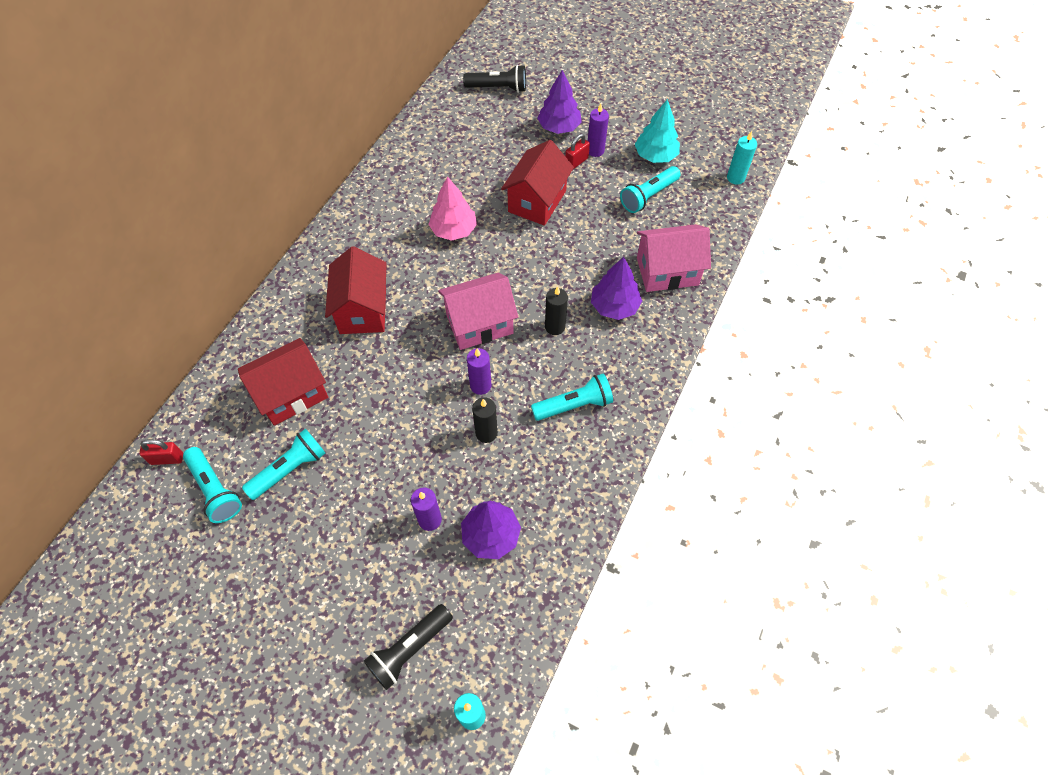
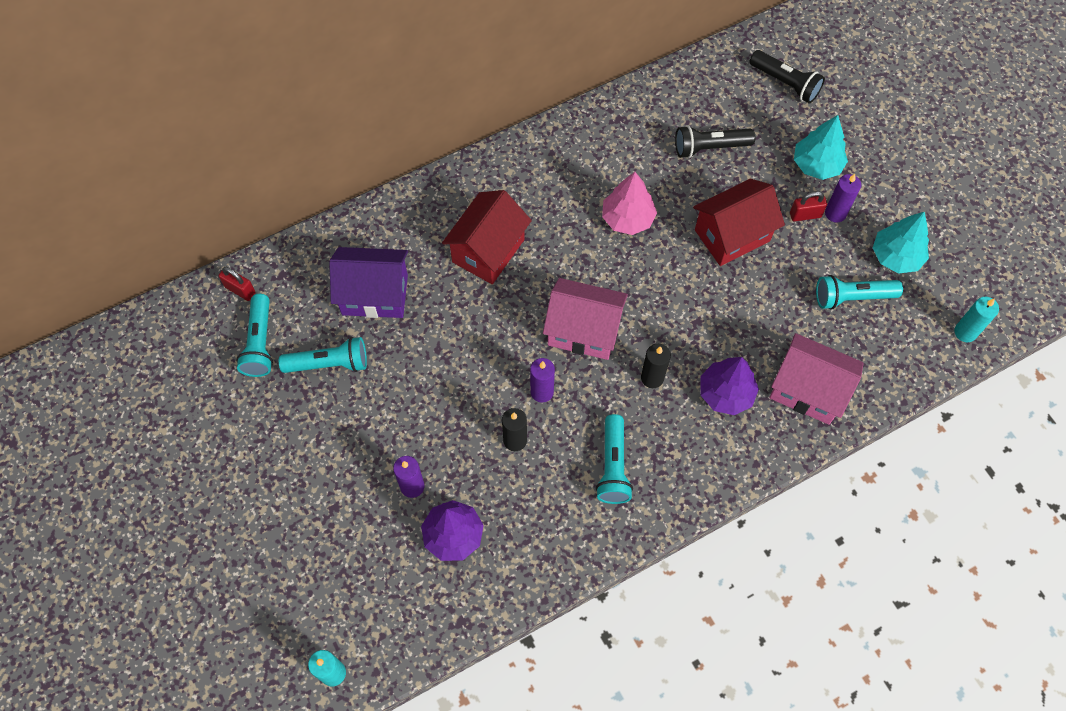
camera: 35 degrees right, 5 degrees up
(292, 394) = (375, 295): red house -> purple house
(409, 649) = (321, 584): black flashlight -> black flashlight (709, 147)
(559, 127) = (816, 165): purple tree -> turquoise tree
(574, 405) = (613, 466): turquoise flashlight -> turquoise flashlight turned 75 degrees clockwise

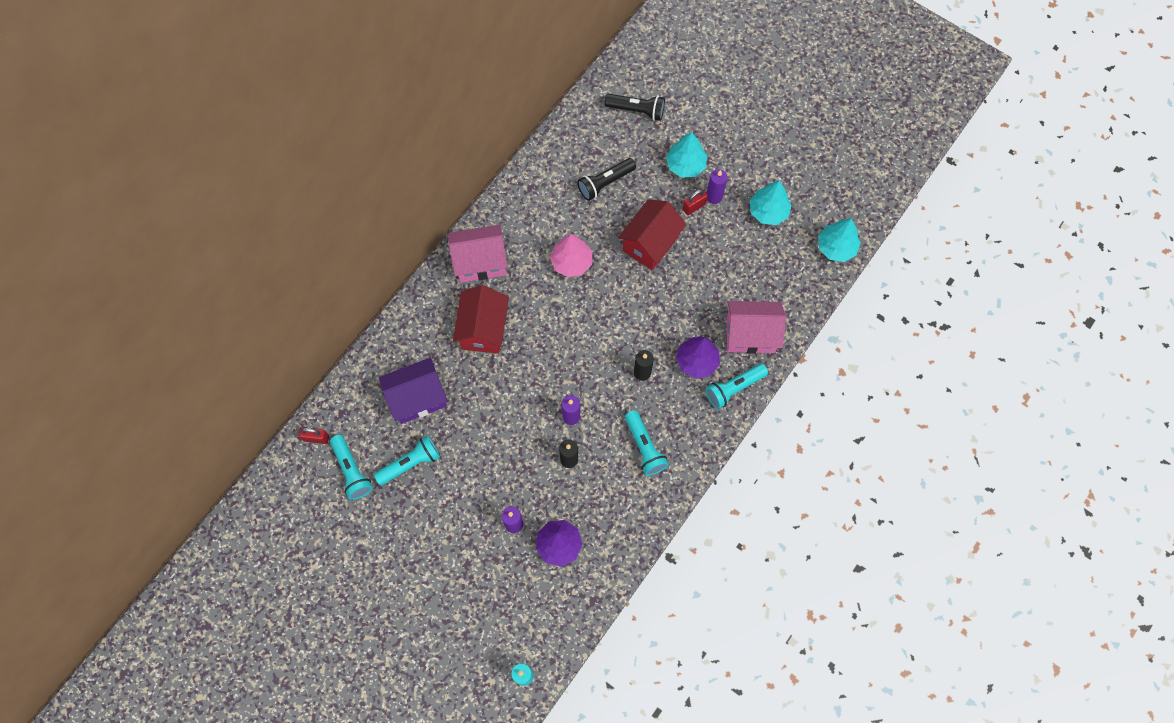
camera: 25 degrees left, 5 degrees up
(583, 331) = (579, 359): pink house -> pink house (480, 262)
(852, 297) = (751, 254): turquoise flashlight -> turquoise flashlight (734, 388)
(965, 332) = (836, 247): turquoise candle -> turquoise tree

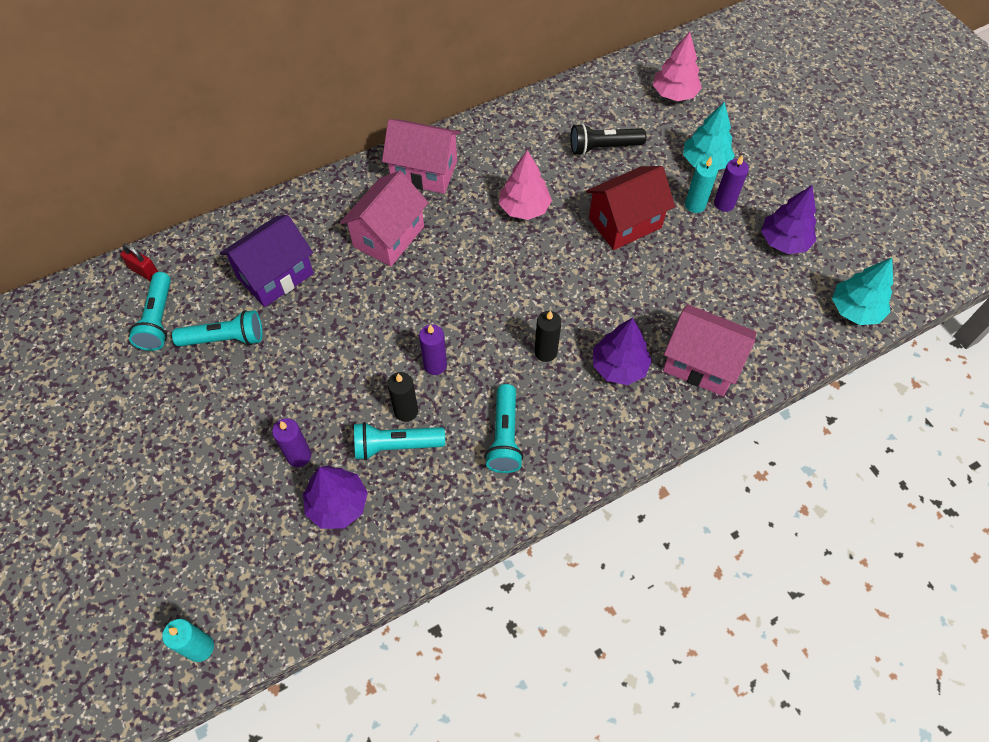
camera: 25 degrees right, 10 degrees down
(417, 398) = (275, 276): purple house -> purple house turned 45 degrees counterclockwise
(483, 329) = (388, 236): red house -> pink house
(636, 110) = (674, 94): black flashlight -> pink tree
(694, 207) = (695, 205): red padlock -> turquoise candle
(734, 388) = (651, 415): turquoise flashlight -> turquoise flashlight (396, 445)
(768, 211) = (784, 241): turquoise tree -> purple tree

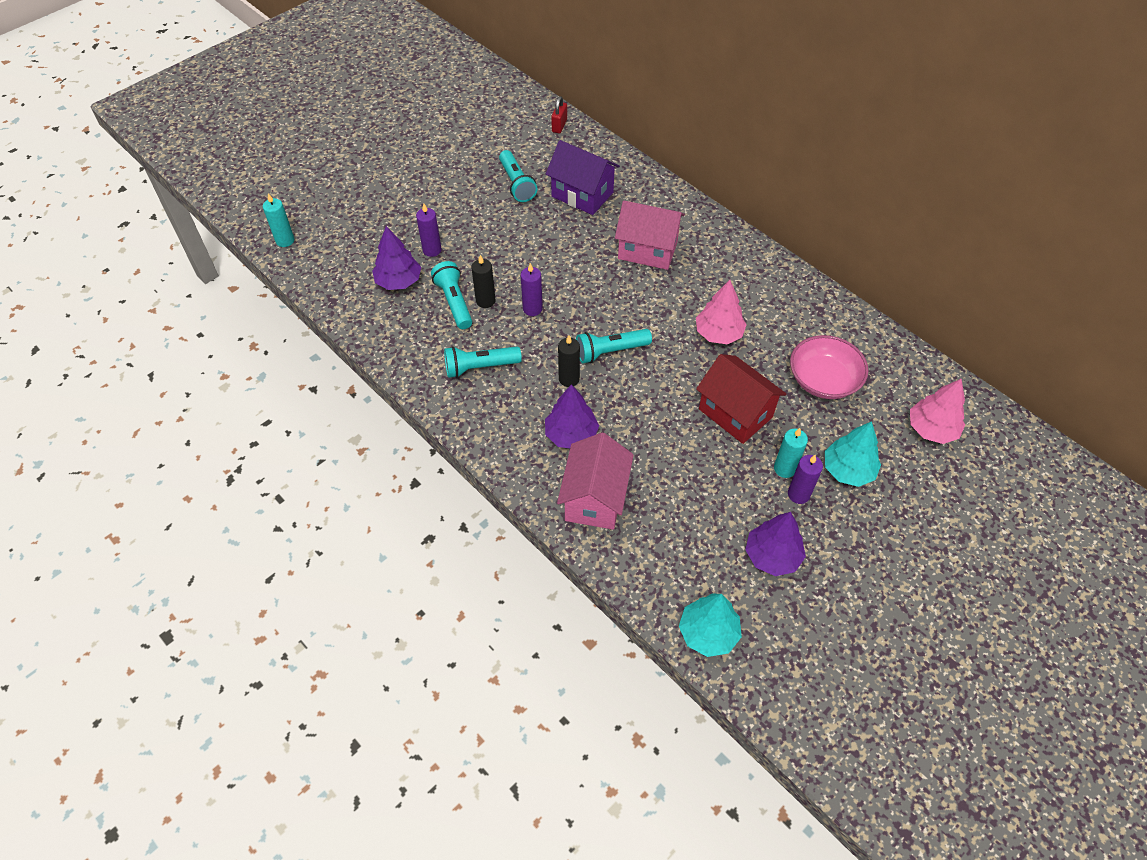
camera: 75 degrees right, 5 degrees down
(158, 320) = (521, 145): turquoise flashlight -> turquoise flashlight (610, 351)
(424, 172) = (727, 256): pink house -> none
(603, 147) = (823, 380): black flashlight -> pink bowl

